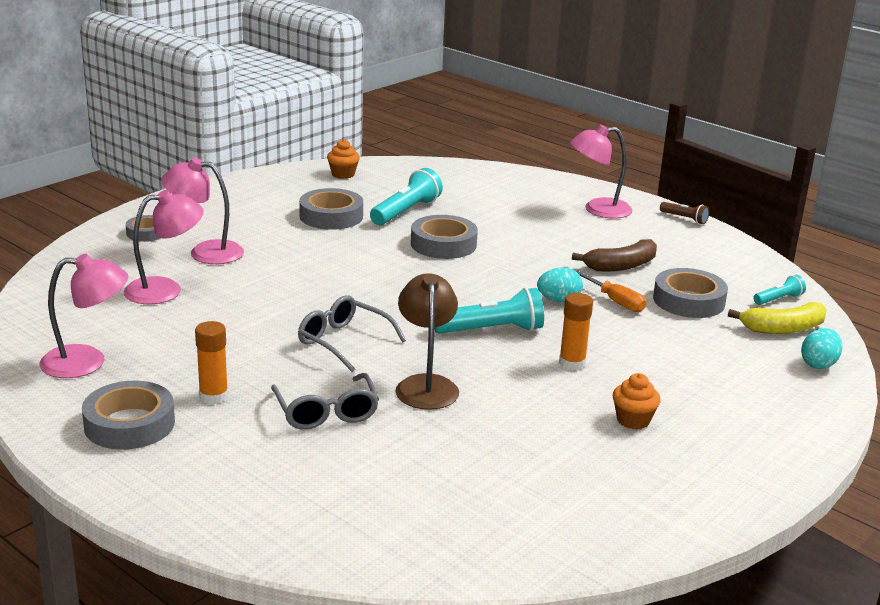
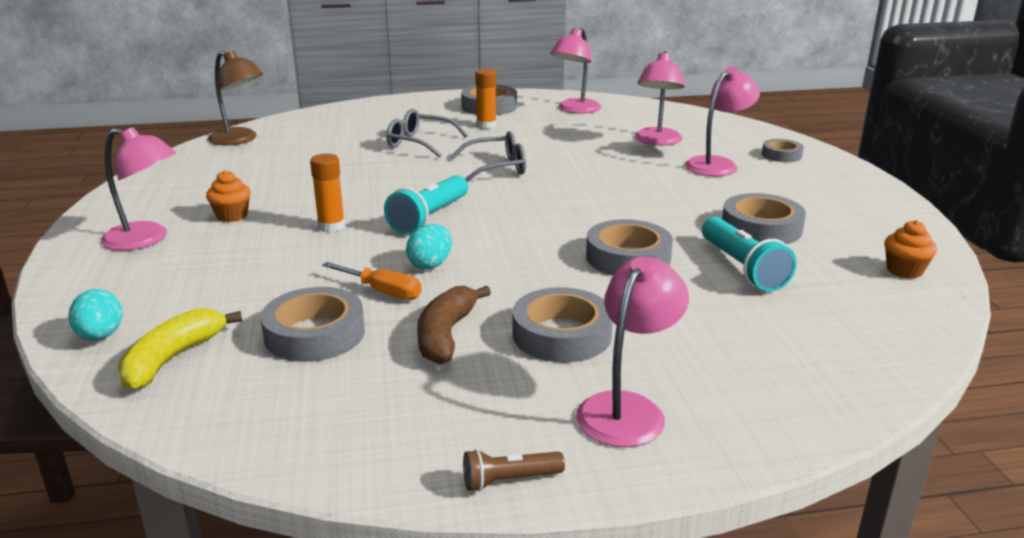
camera: 130 degrees right, 0 degrees up
(426, 385) = (398, 173): brown lamp -> brown lamp (239, 140)
(565, 238) = (561, 334): none -> grey tape
(615, 301) = (382, 291): orange screwdriver -> orange screwdriver turned 150 degrees counterclockwise
(729, 434) = (146, 239): none -> pink lamp
(778, 299) = (211, 400): turquoise flashlight -> none

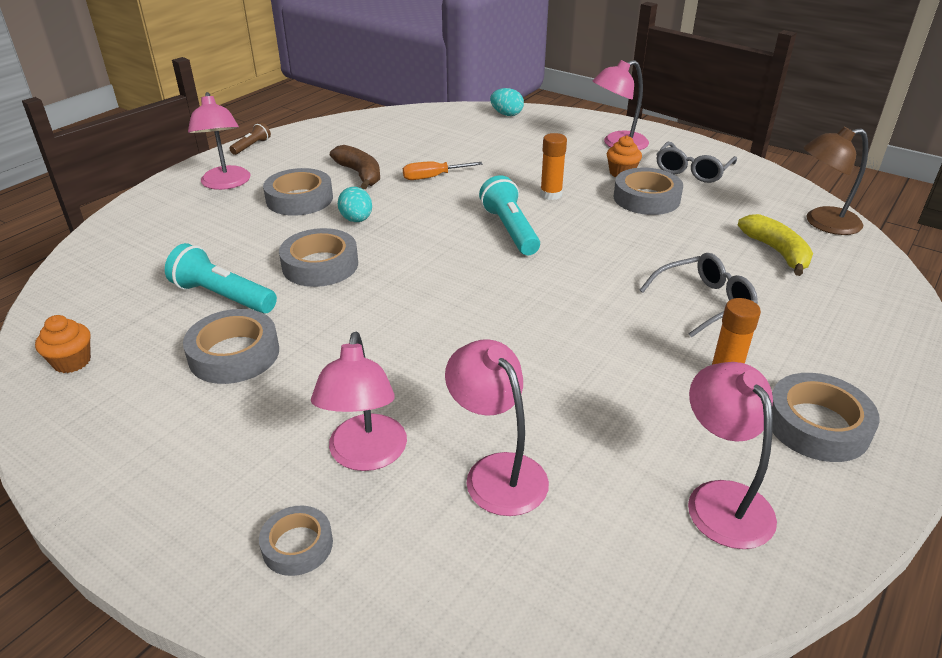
camera: 135 degrees right, 10 degrees up
(172, 358) = (458, 121): yellow banana -> yellow banana (777, 252)
(315, 334) = (422, 150): grey tape -> grey tape (646, 198)
(430, 264) = (439, 201): turquoise egg -> turquoise egg (356, 220)
(496, 168) = (570, 307): grey glasses -> grey glasses (692, 171)

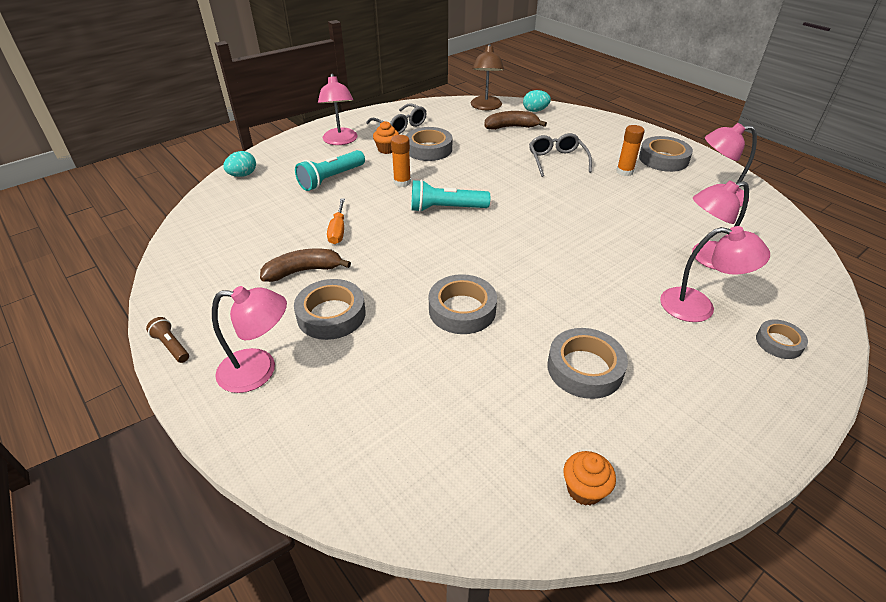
camera: 75 degrees left, 5 degrees up
(222, 296) = (495, 375): turquoise flashlight -> turquoise flashlight (331, 179)
(356, 220) = (393, 282): turquoise egg -> turquoise egg (535, 110)
(777, 252) = (511, 127): yellow banana -> brown banana

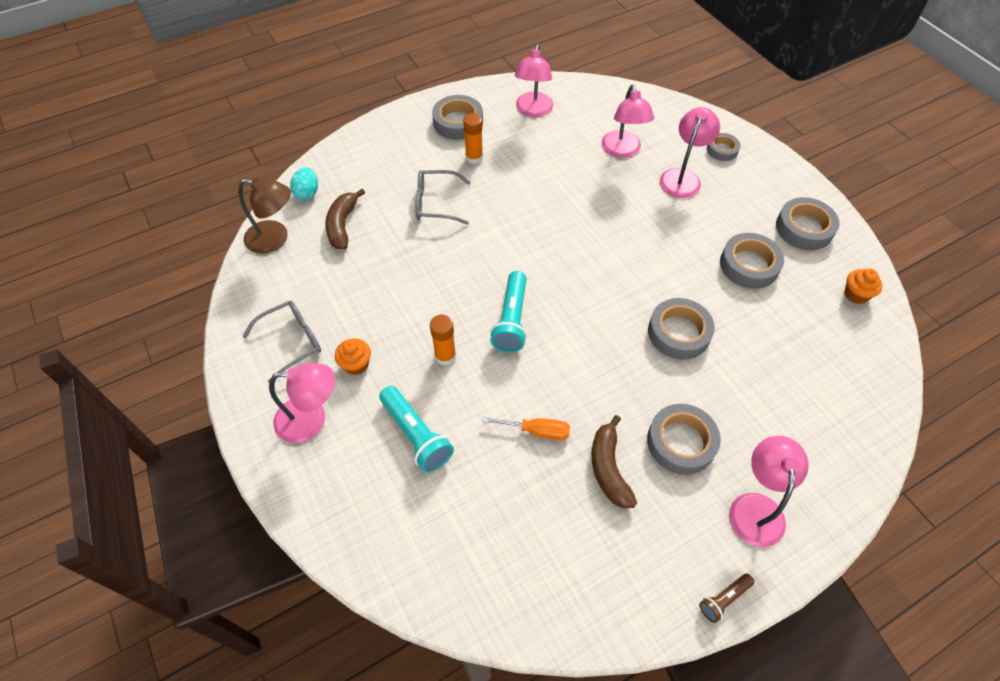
camera: 80 degrees left, 15 degrees up
(243, 175) = (374, 553): turquoise egg -> none
(428, 149) = (371, 318): grey tape -> grey tape (804, 228)

